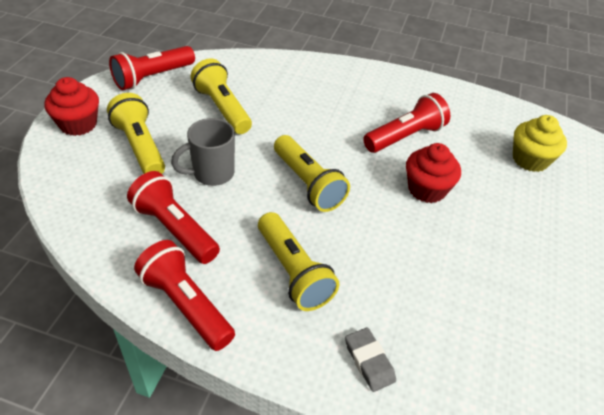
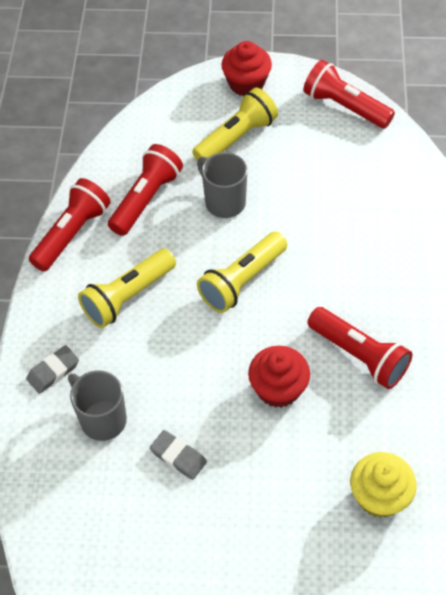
camera: 80 degrees right, 10 degrees up
(222, 108) = (324, 179): yellow flashlight -> none
(438, 326) = (102, 419): none -> grey mug
(487, 273) = (178, 456): none -> grey eraser

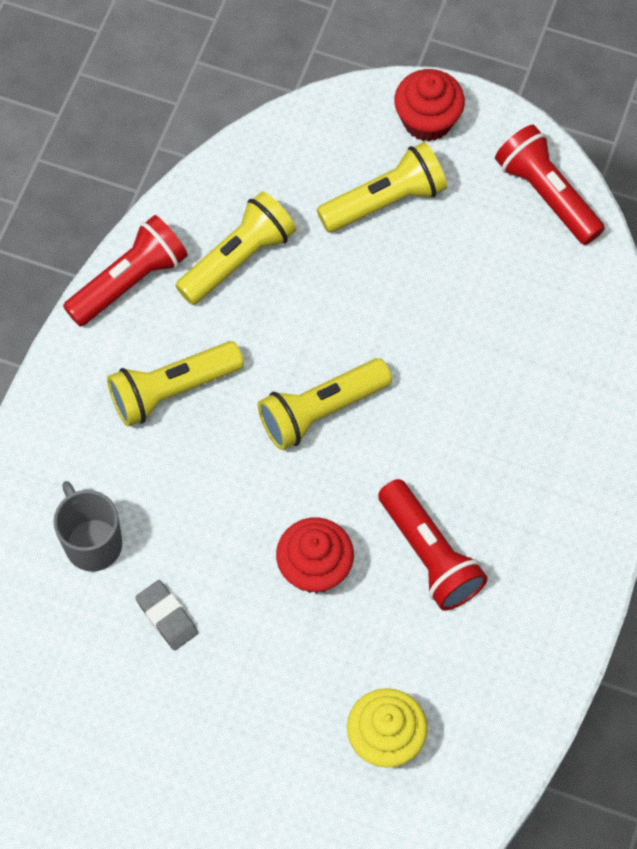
camera: 15 degrees right, 10 degrees up
(53, 371) = (52, 463): grey eraser -> none
(146, 199) = (238, 258): red flashlight -> yellow flashlight
(224, 202) = (336, 292): grey mug -> none

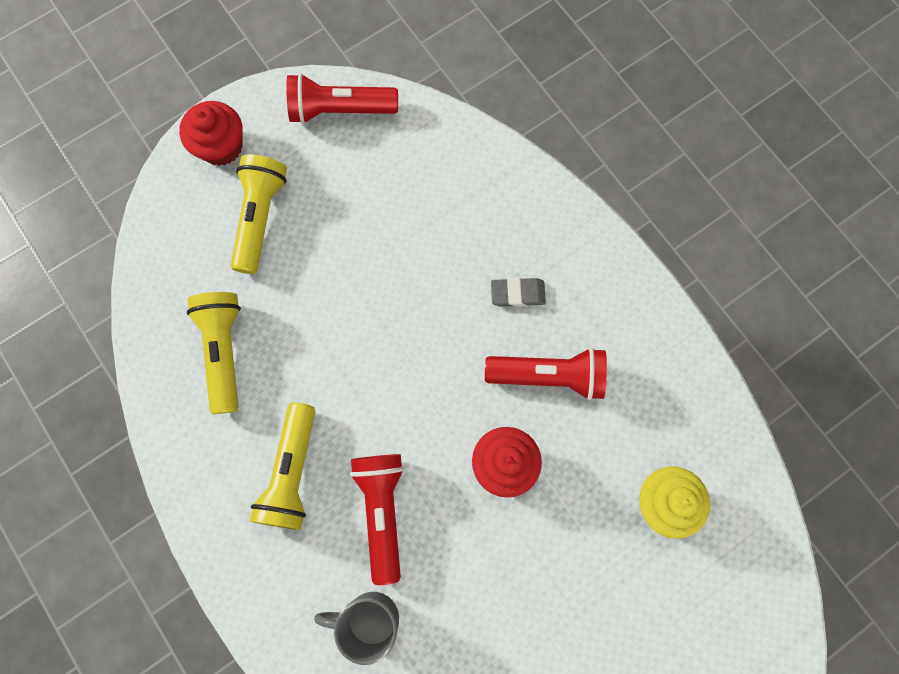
camera: 55 degrees left, 10 degrees up
(130, 281) = (180, 443): red flashlight -> red flashlight (382, 510)
(167, 617) = (468, 600): grey eraser -> grey eraser (517, 294)
(320, 411) = (387, 375): yellow flashlight -> none

